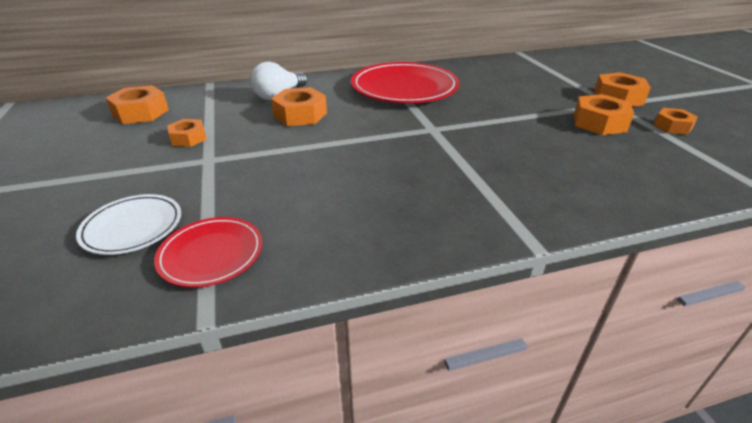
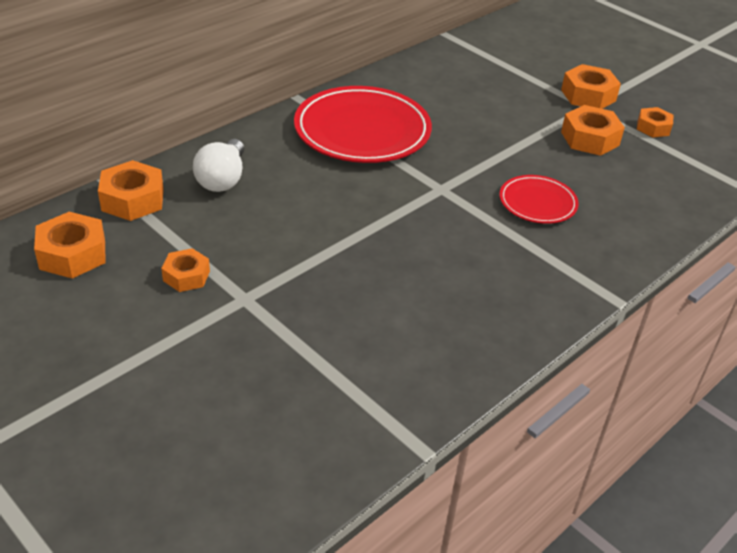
camera: 30 degrees left, 5 degrees up
(132, 227) = (262, 399): white plate -> none
(211, 254) = (369, 398): red plate -> red plate (537, 203)
(300, 115) = (281, 205): orange nut -> orange nut (132, 199)

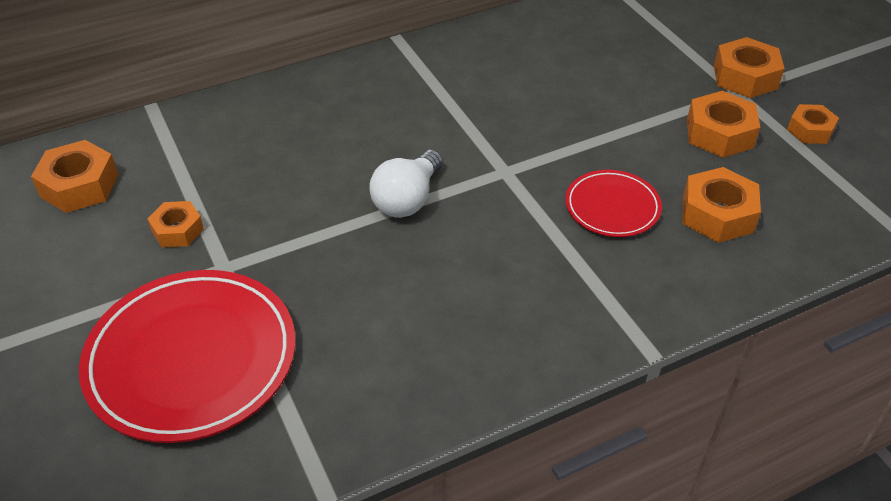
camera: 20 degrees right, 5 degrees up
(132, 199) = (167, 133): orange nut -> orange nut (717, 214)
(222, 179) = (270, 124): white light bulb -> white light bulb (407, 199)
(362, 131) = (449, 87): red plate -> red plate (192, 359)

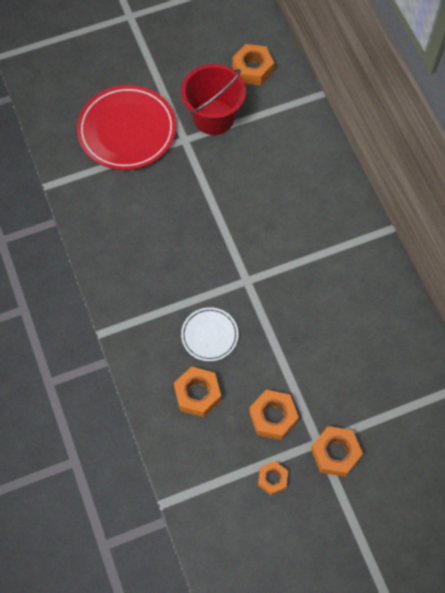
camera: 95 degrees right, 20 degrees up
(177, 230) = (213, 117): orange nut -> red bucket
(407, 199) = (227, 226): white light bulb -> none
(612, 207) = (209, 335): red plate -> white plate

